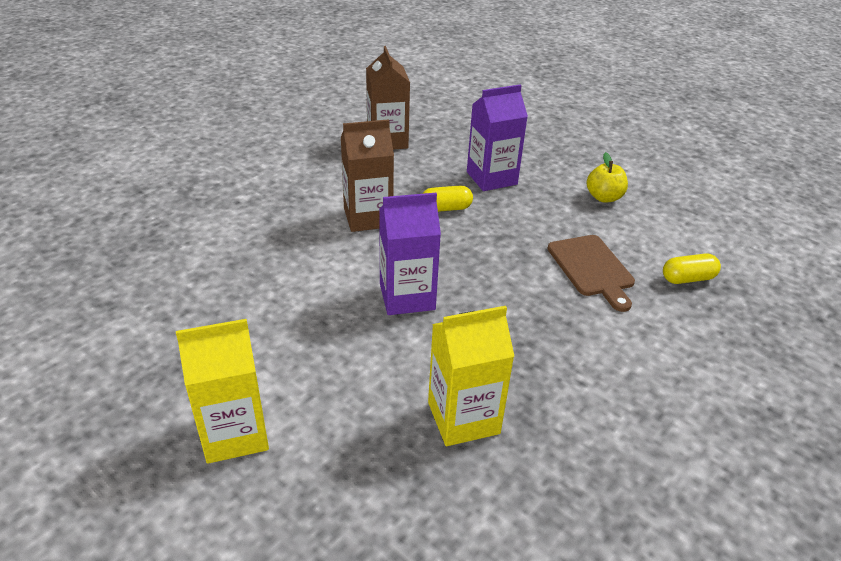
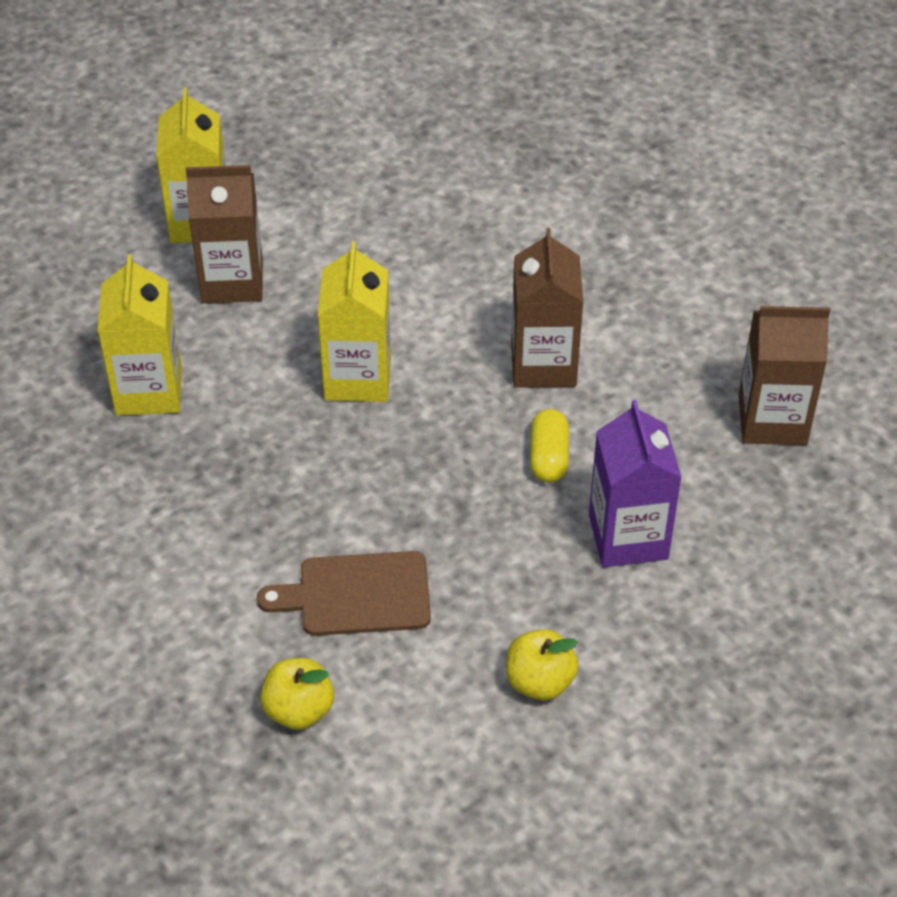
camera: 105 degrees right, 10 degrees up
(315, 391) = (232, 281): none -> brown carton
(407, 297) = (358, 378): purple carton -> yellow carton
(687, 279) = (299, 710): yellow capsule -> yellow apple

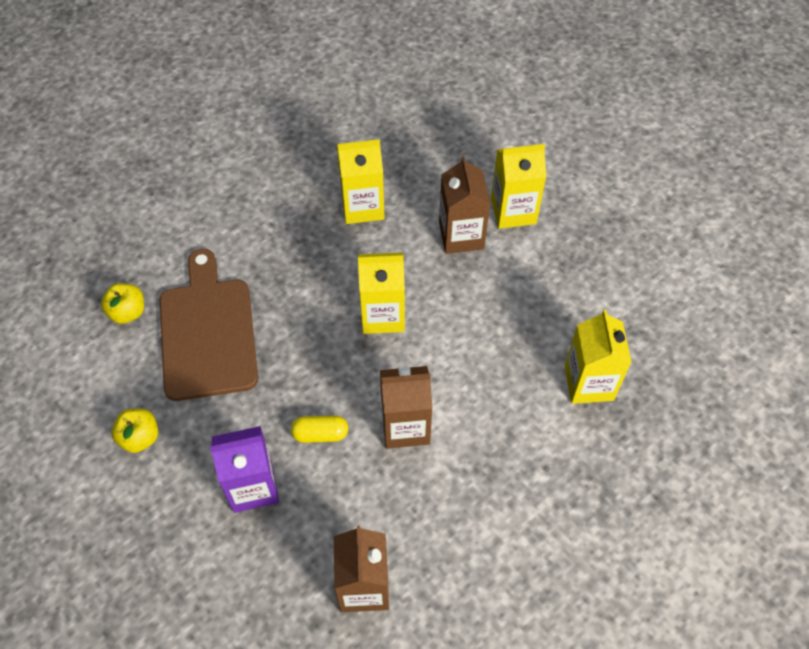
camera: 85 degrees right, 10 degrees up
(357, 595) = (207, 332): brown cutting board -> brown cutting board, size x1.64
(494, 181) = (589, 383): none -> yellow carton

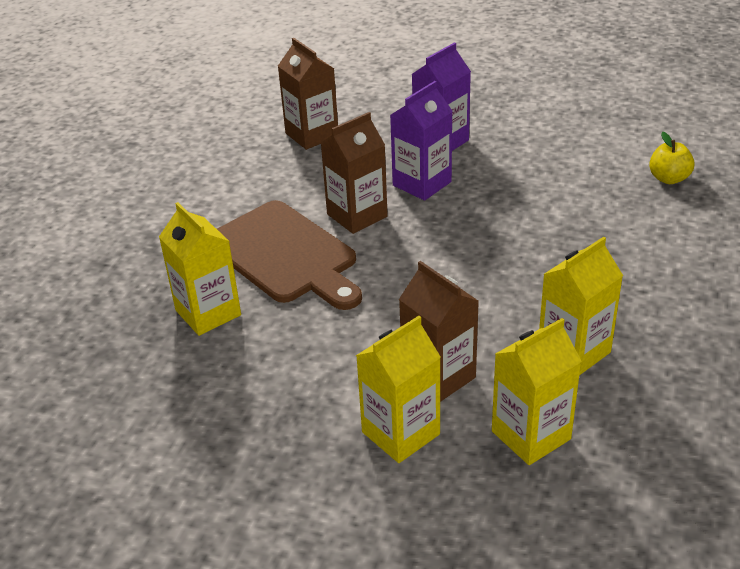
camera: 150 degrees right, 20 degrees down
(140, 437) = (553, 128): yellow apple -> none
(207, 332) = (587, 196): brown cutting board -> brown cutting board (285, 255)
(320, 434) = (422, 183): yellow capsule -> purple carton
(382, 315) = (451, 273): yellow carton -> yellow carton (531, 435)

